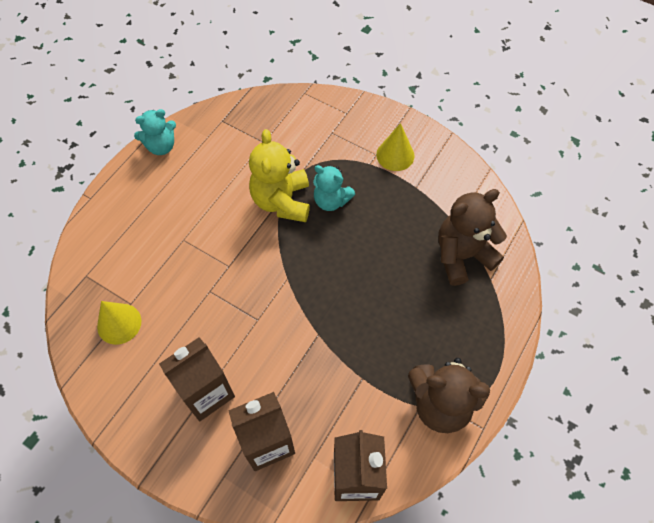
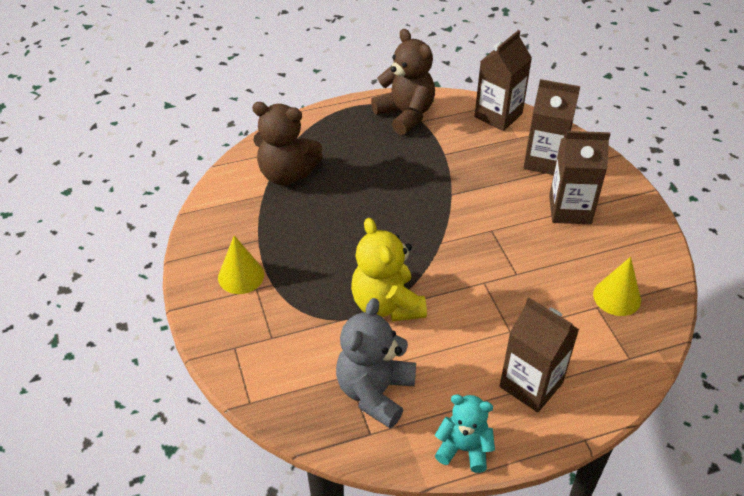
camera: 140 degrees left, 15 degrees down
(144, 210) = (531, 385): none -> brown carton
(239, 143) = (375, 392): none -> grey teddy bear
(282, 201) = (387, 304): yellow teddy bear -> yellow teddy bear turned 120 degrees clockwise
(331, 200) = (342, 276): turquoise teddy bear -> none

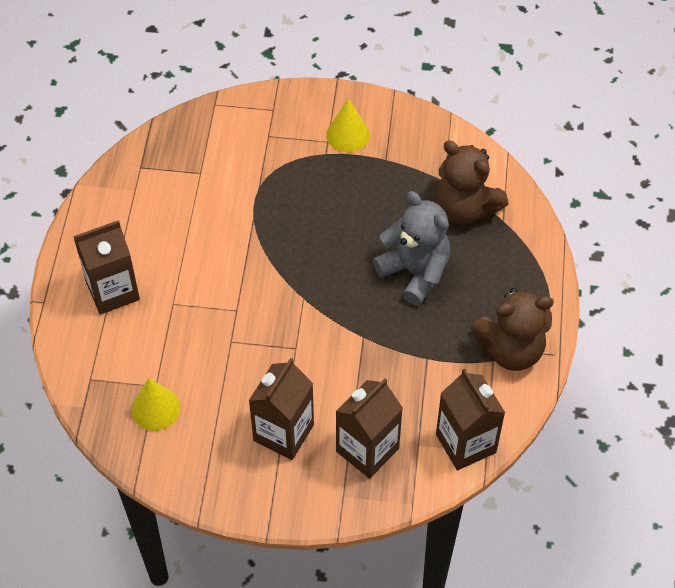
camera: 115 degrees right, 10 degrees up
(287, 174) = (465, 209): brown teddy bear -> brown teddy bear turned 90 degrees counterclockwise
(375, 392) = (174, 183): grey teddy bear -> grey teddy bear (415, 272)
(387, 304) = (255, 226): yellow teddy bear -> none
(464, 449) = (89, 219): turquoise teddy bear -> none

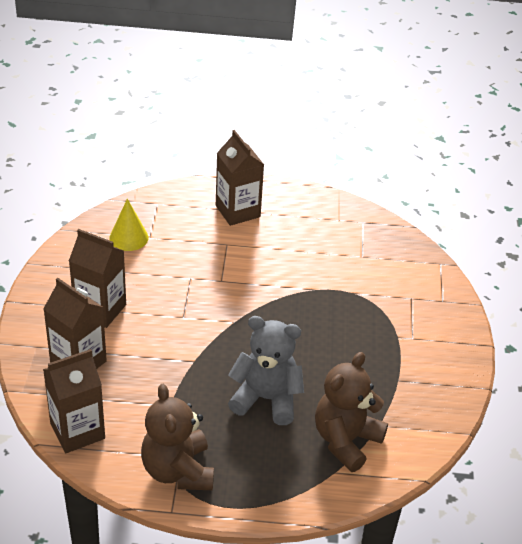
camera: 85 degrees right, 15 degrees down
(348, 135) = (423, 352): yellow cone -> none
(415, 272) = (266, 399): grey teddy bear -> grey teddy bear turned 120 degrees counterclockwise

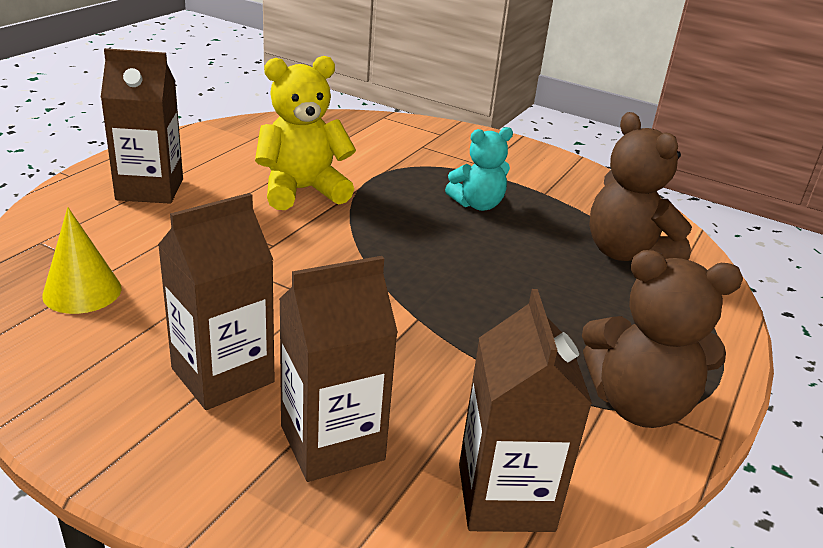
camera: 65 degrees left, 10 degrees down
(266, 399) = (529, 284): grey teddy bear -> none
(291, 267) = (302, 191): none -> yellow teddy bear
(347, 350) = (477, 204): none -> turquoise teddy bear

